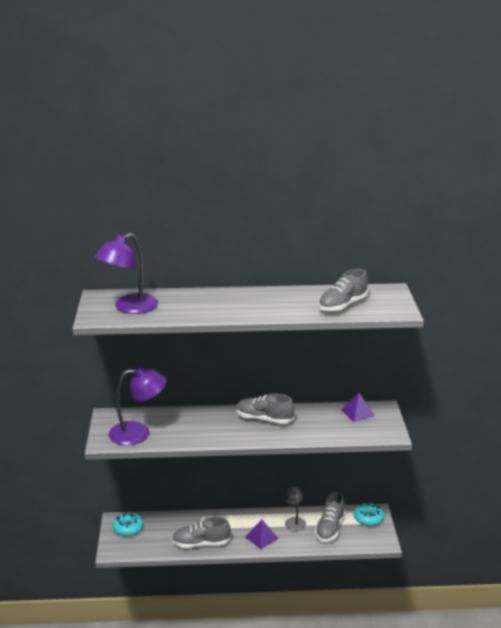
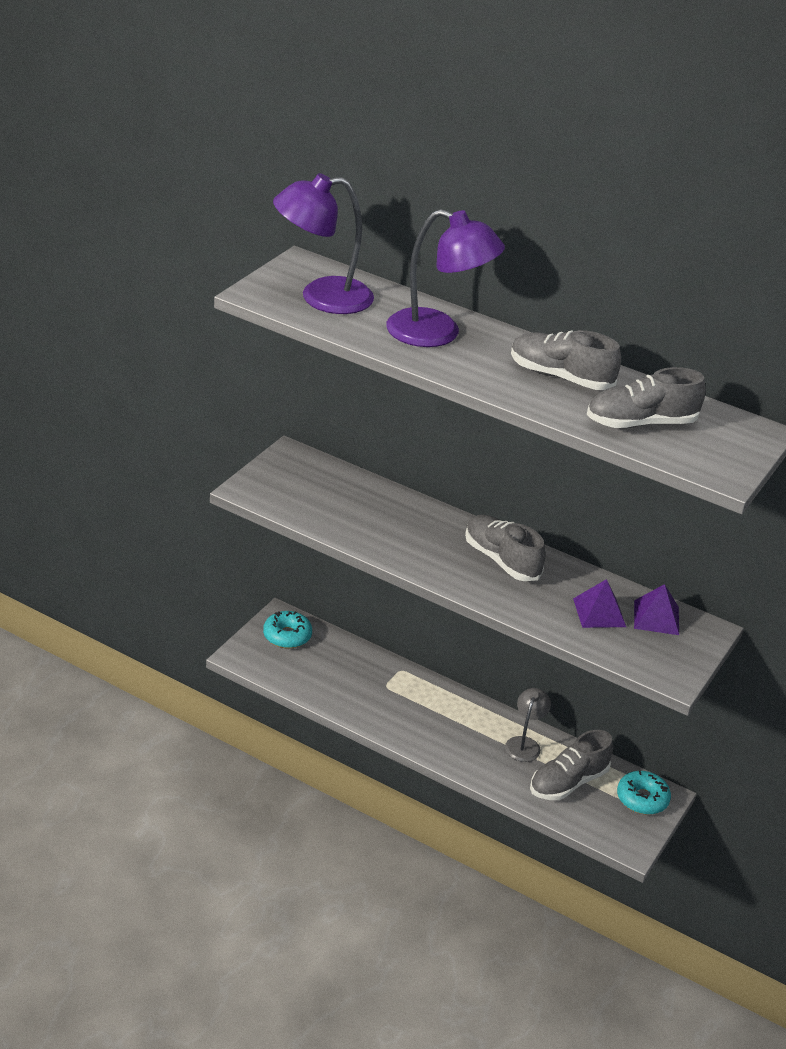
camera: 30 degrees right, 10 degrees up
(138, 433) = (306, 498): purple lamp -> purple lamp (438, 333)
(201, 543) = (363, 707): grey shoe -> grey shoe (560, 377)
(261, 537) = (455, 742): purple pyramid -> purple pyramid (599, 612)

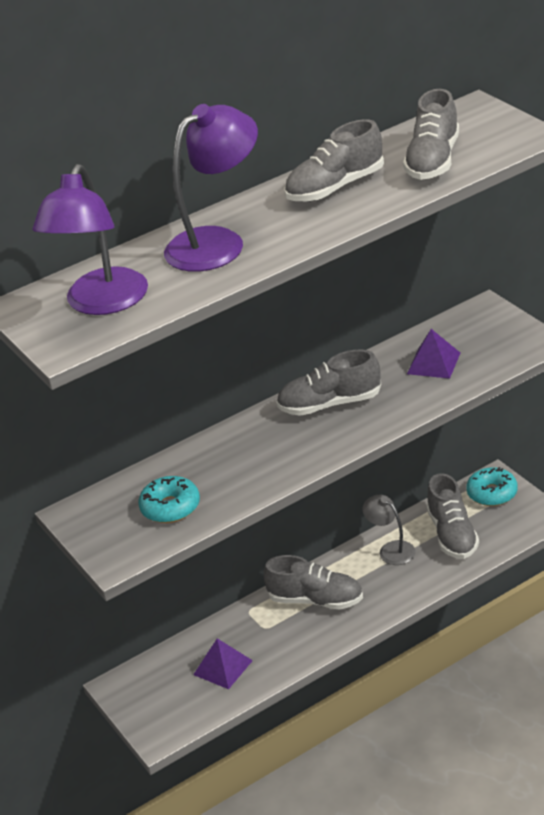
camera: 55 degrees left, 0 degrees up
(287, 636) = (150, 688): turquoise donut -> turquoise donut (170, 507)
(435, 709) = (316, 600): none -> grey shoe
(656, 617) = (455, 332): purple pyramid -> purple pyramid (223, 667)

